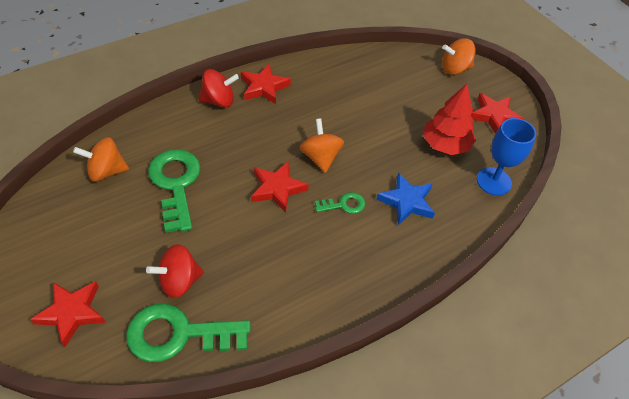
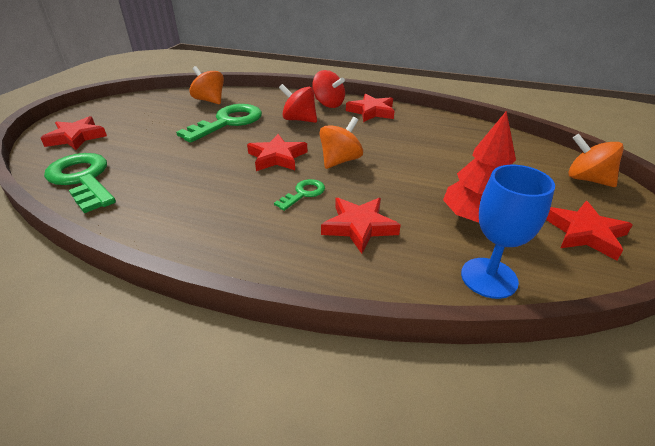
camera: 55 degrees right, 15 degrees down
(179, 281) = (136, 159): red spinning top -> red spinning top (299, 120)
(344, 204) = (303, 193): green key -> green key turned 90 degrees counterclockwise
(406, 201) = (359, 227): blue star -> red star

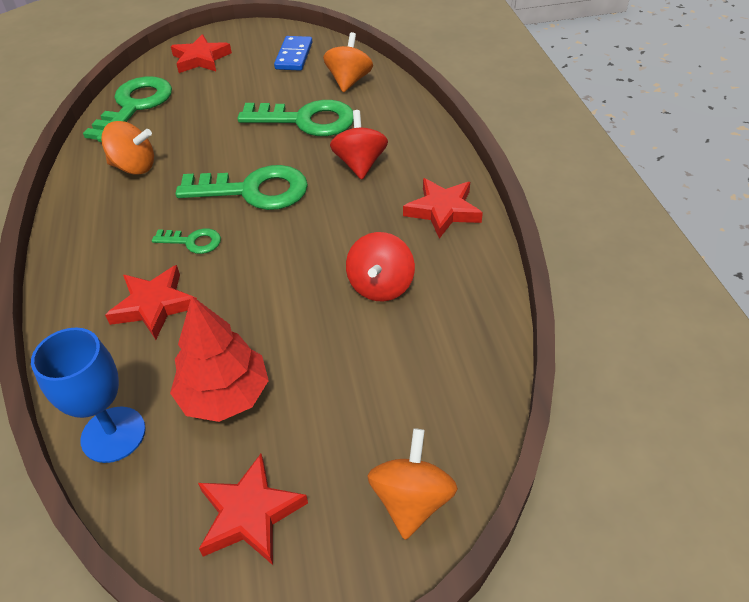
camera: 60 degrees right, 10 degrees up
(147, 107) = (294, 56): none -> blue domino
(277, 157) = (254, 190): red star -> green key
(328, 104) = (428, 166): red spinning top -> red spinning top (380, 286)
(340, 161) = (281, 238): orange spinning top -> orange spinning top (134, 167)

